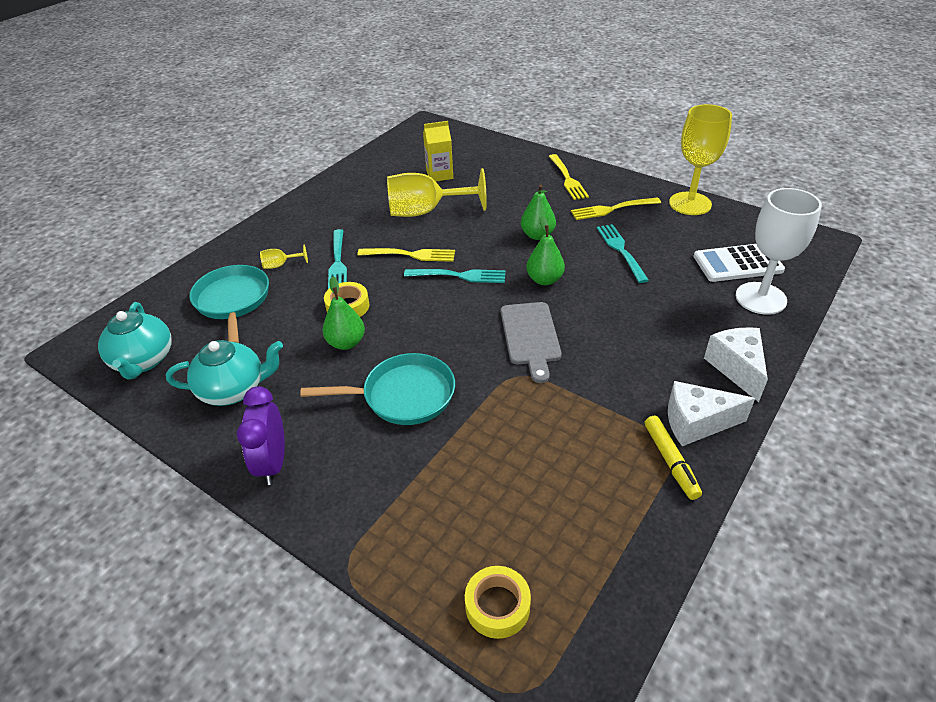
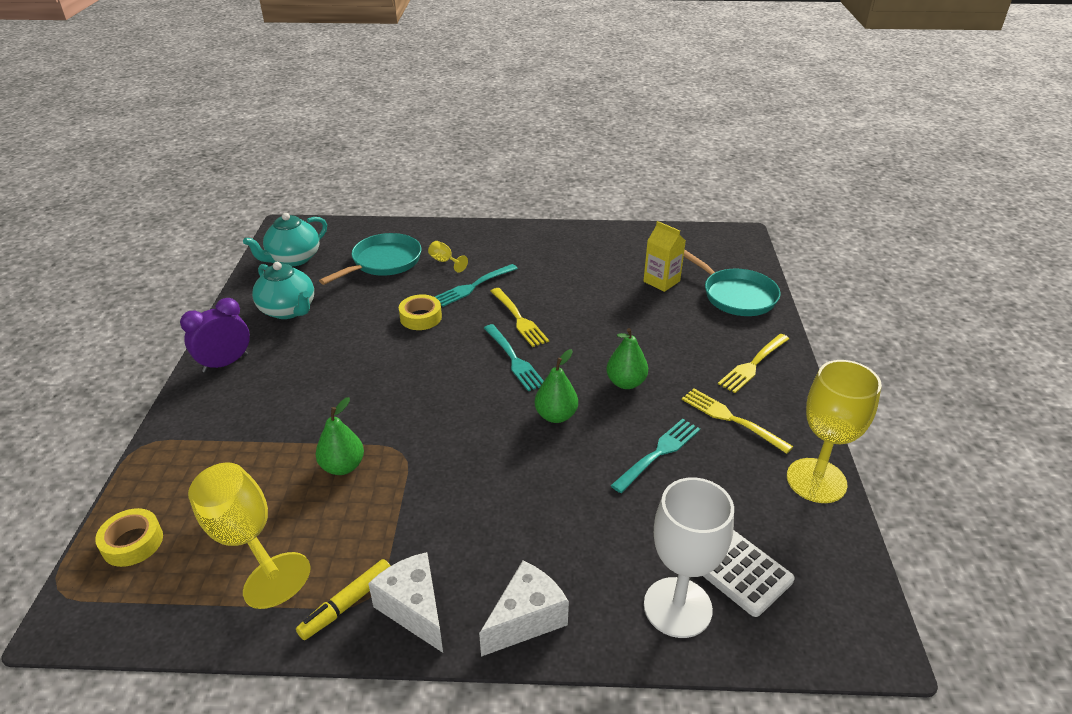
camera: 55 degrees right, 5 degrees down
(346, 343) = (375, 337): green pear -> green pear (343, 466)
(403, 395) = (333, 394): turquoise pan -> turquoise pan (735, 295)
(426, 211) = (592, 299): yellow goblet -> yellow goblet (246, 539)
(530, 337) = (461, 439): grey cutting board -> none

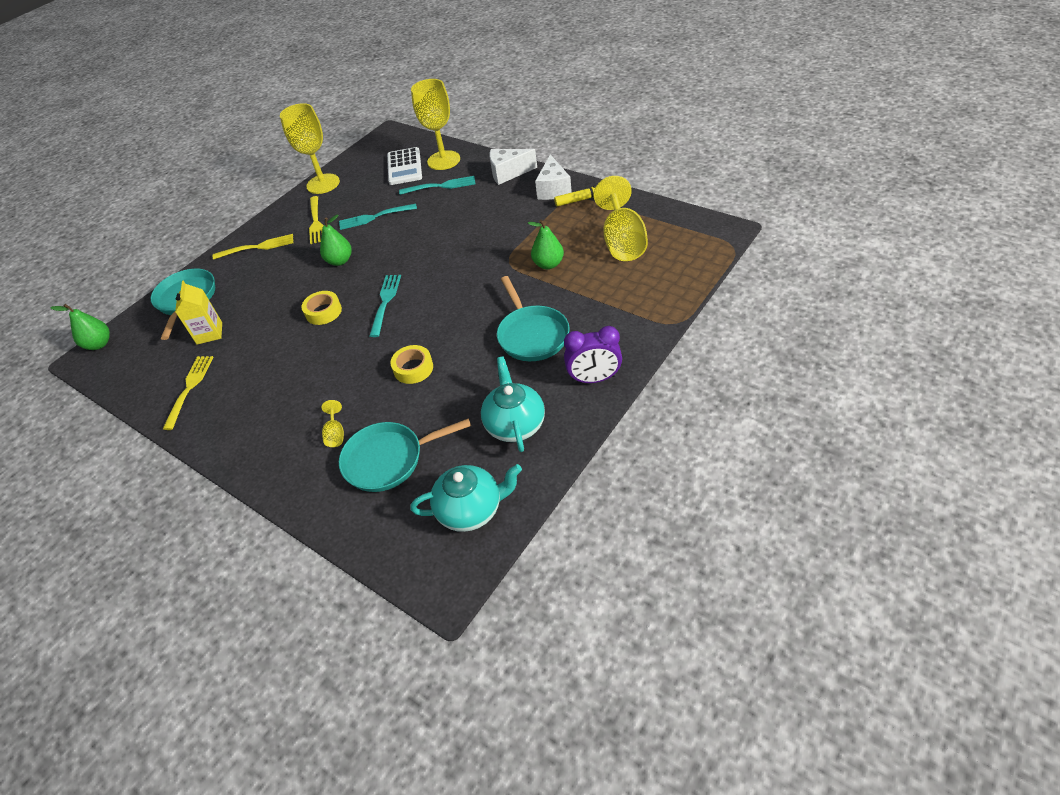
camera: 140 degrees left, 10 degrees up
(132, 542) = (688, 259): yellow tape -> yellow tape (323, 312)
(315, 381) = (532, 334): none -> turquoise pan
(474, 286) = (342, 388): turquoise fork -> turquoise fork (440, 186)
(518, 319) = (346, 337): yellow fork -> yellow fork (189, 389)
(556, 416) = (402, 254): green pear -> green pear (99, 344)
(677, 607) = (443, 160): white goblet -> yellow goblet

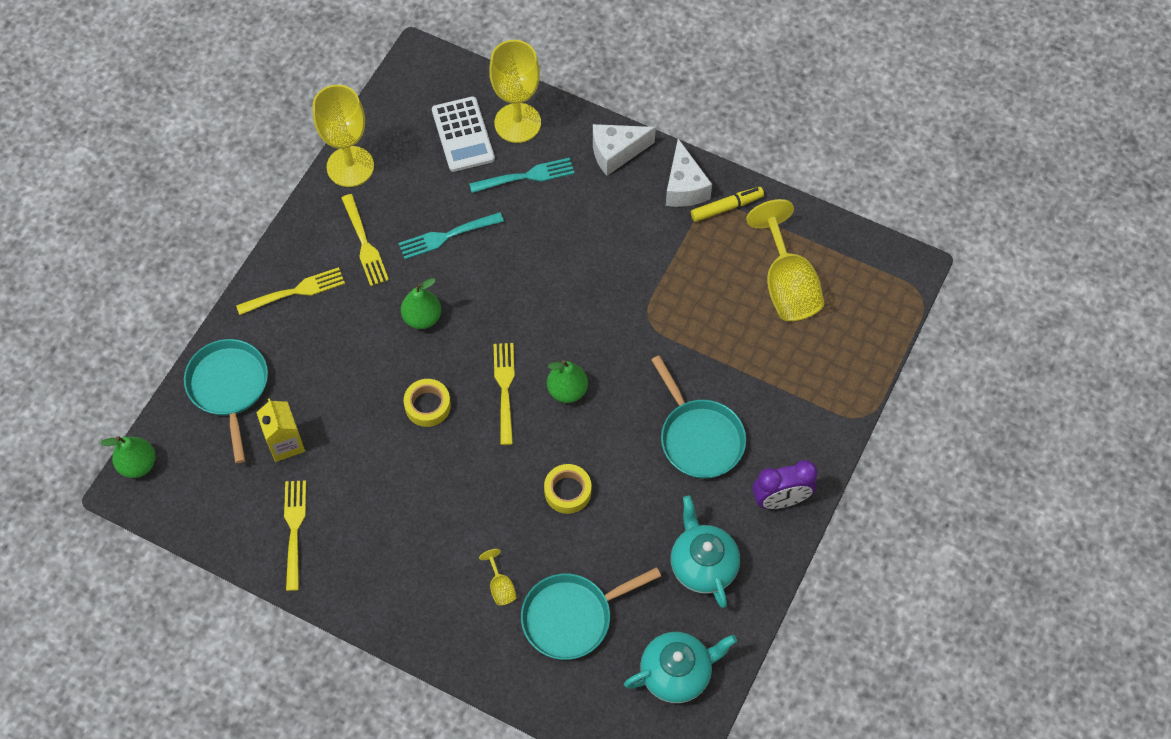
camera: 15 degrees left, 15 degrees up
(385, 303) = (505, 389): turquoise fork -> yellow fork
(548, 264) = (700, 324): green pear -> green pear (567, 390)

